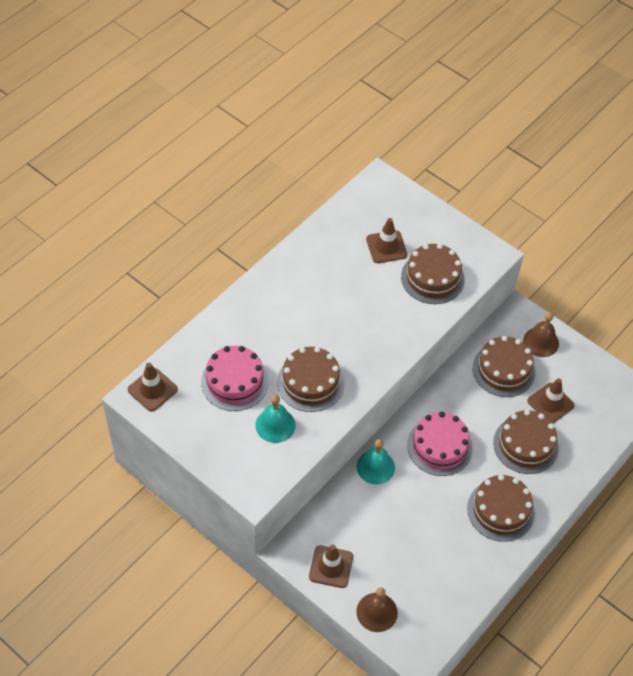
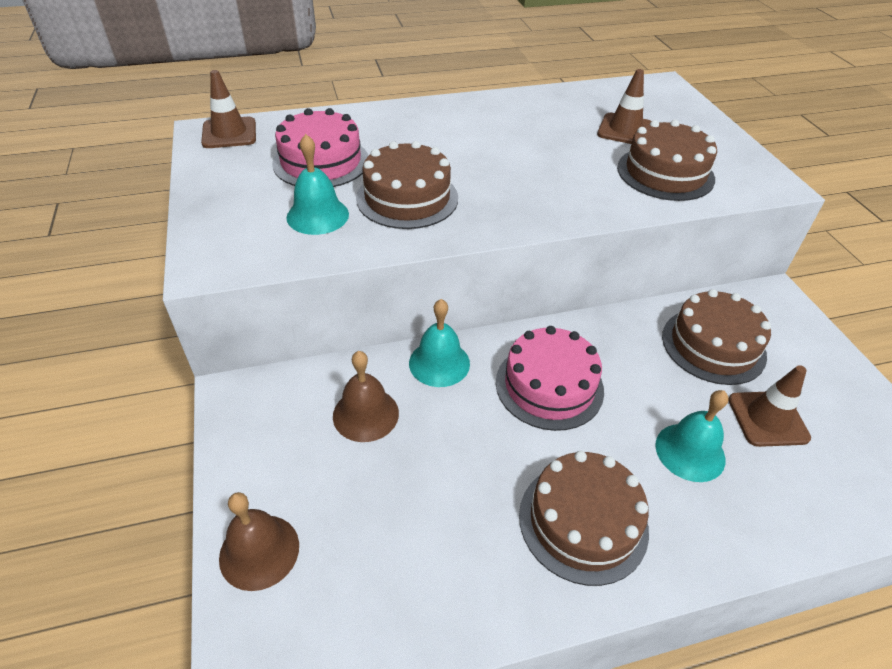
camera: 35 degrees right, 10 degrees down
(331, 567) = (263, 446): brown traffic cone -> none
(525, 445) = (690, 452): brown cake -> turquoise bell
(541, 342) = (794, 340): brown bell -> brown bell (365, 414)

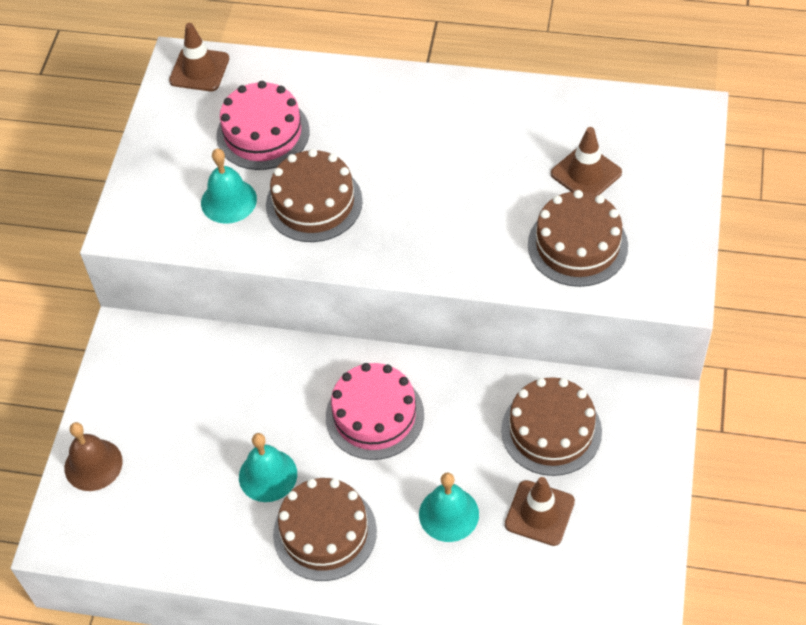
camera: 30 degrees right, 10 degrees up
(365, 414) = (213, 387): brown bell -> none
(439, 363) = (296, 361): turquoise bell -> turquoise bell (268, 475)

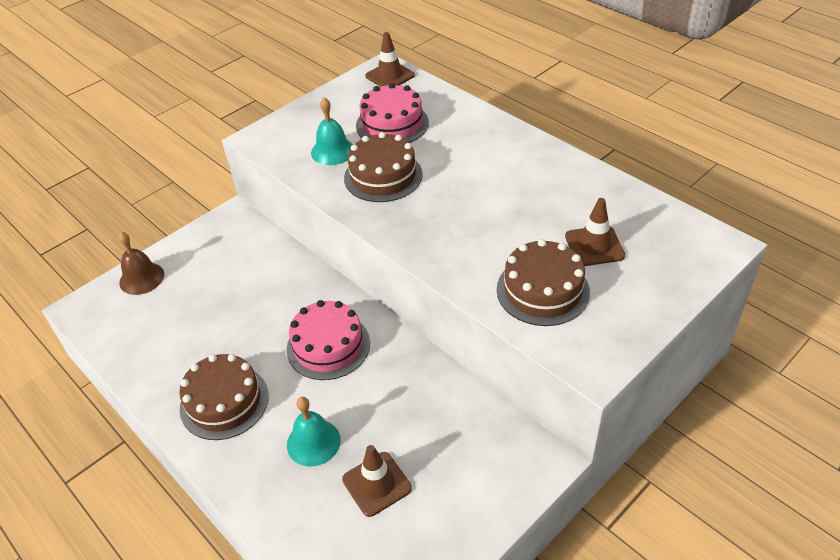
camera: 35 degrees right, 10 degrees down
(268, 475) = (227, 343): turquoise bell -> none
(551, 430) = (439, 429): brown cake -> none

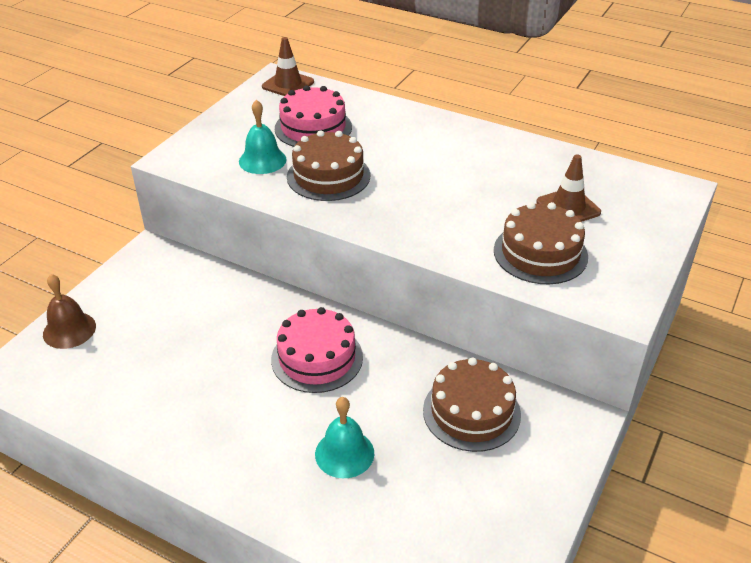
camera: 20 degrees left, 5 degrees down
(224, 402) = (226, 435): brown cake -> brown cake (471, 412)
(377, 484) = (430, 478): brown traffic cone -> none

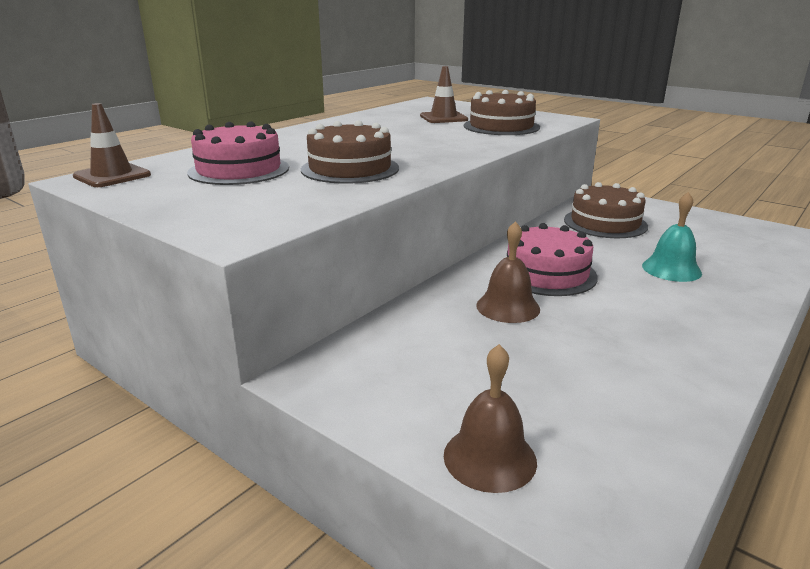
camera: 80 degrees left, 15 degrees down
(248, 334) = (508, 307): none -> brown bell
(262, 160) = (290, 191): turquoise bell -> none

